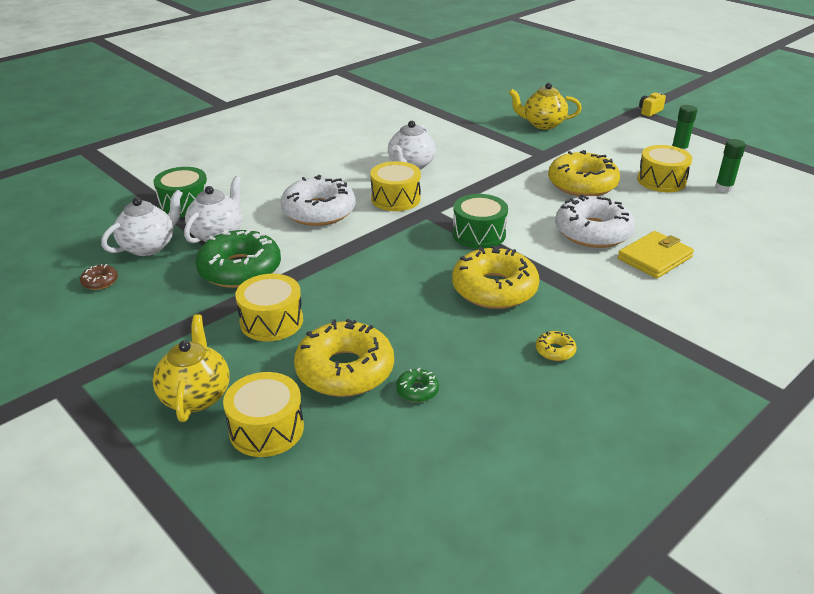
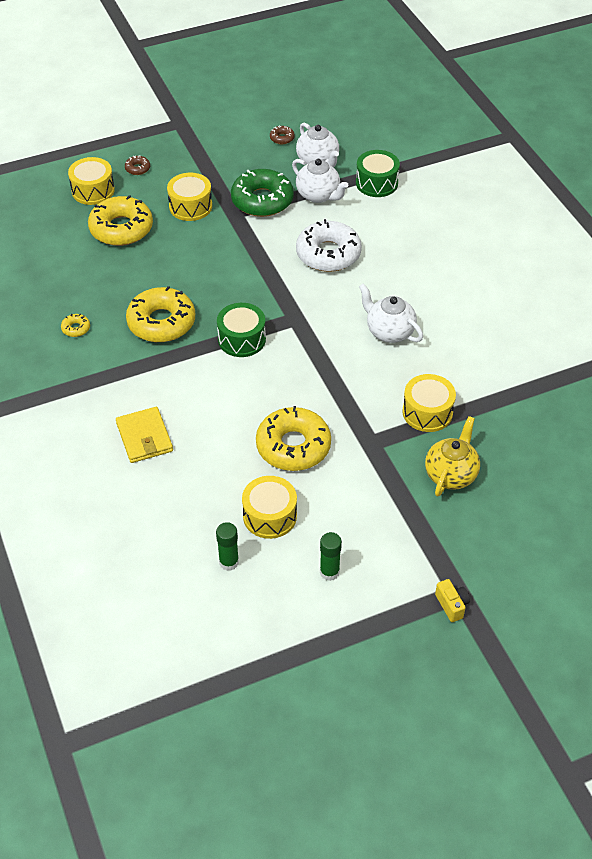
camera: 110 degrees right, 15 degrees up
(196, 396) = (137, 168): yellow teapot -> brown donut
(395, 198) = (328, 305): yellow drum -> yellow drum (427, 412)
(417, 390) = (83, 254): green donut -> none
(593, 232) = (205, 415): white donut -> none

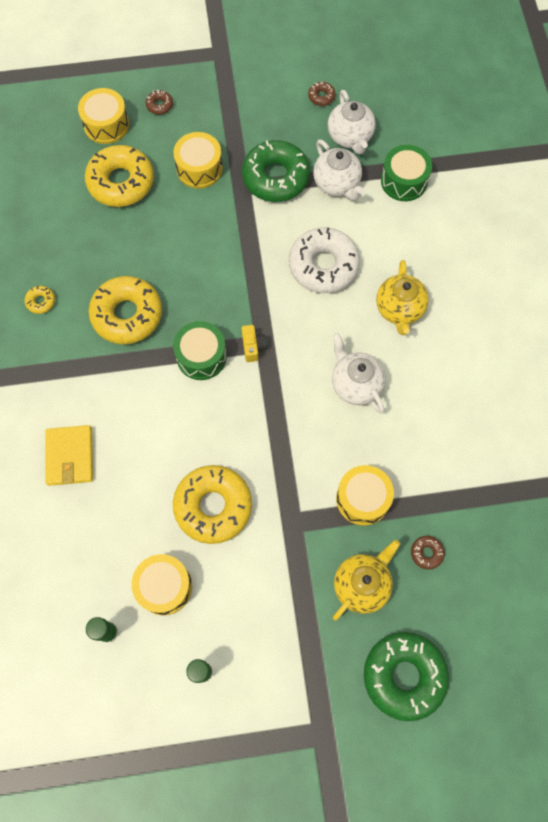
camera: 15 degrees right, 20 degrees up
(407, 272) = (399, 309): none -> yellow teapot
(452, 605) = (311, 746): yellow camera -> yellow camera (253, 347)
(499, 439) = (426, 553): none -> brown donut
(514, 533) = (404, 676): none -> green donut

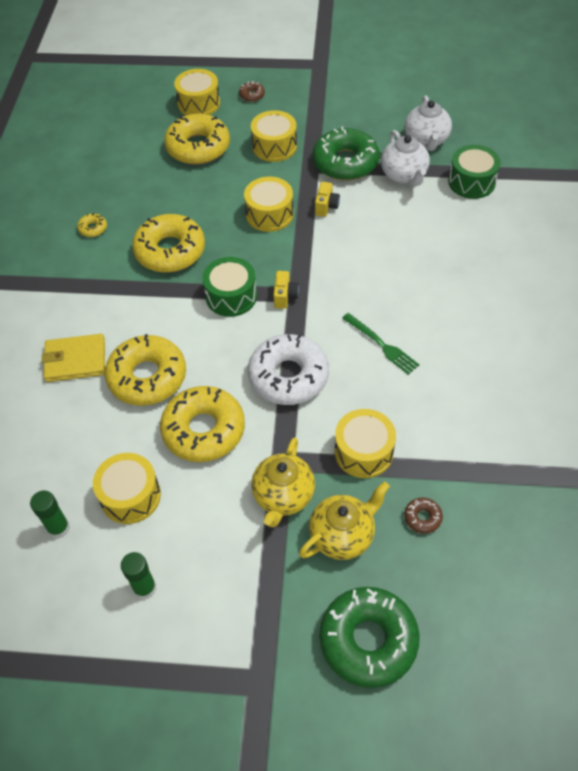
camera: 15 degrees right, 15 degrees down
(70, 456) = (75, 360): yellow wallet -> yellow wallet turned 75 degrees clockwise
(145, 461) = (147, 377): none -> yellow donut
(215, 253) = (269, 214): none -> yellow drum
(269, 234) = (326, 206): none -> yellow camera
(321, 97) = (406, 107): brown donut -> none
(323, 265) = (374, 239): white donut -> white donut (288, 376)
(355, 384) = (381, 345): white teapot -> green fork
(399, 309) = (443, 287): yellow teapot -> yellow teapot (283, 496)

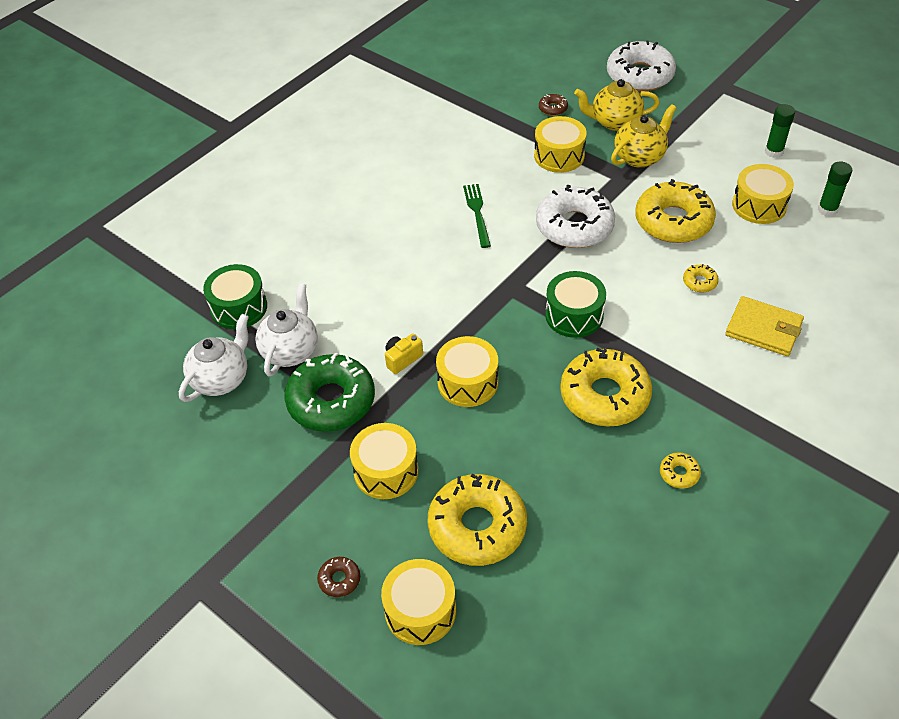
camera: 145 degrees left, 5 degrees down
(147, 377) = (699, 282): yellow donut -> yellow donut, size x0.42
(285, 296) = (523, 290): yellow camera -> none
(368, 640) = (639, 75): green donut -> white donut

